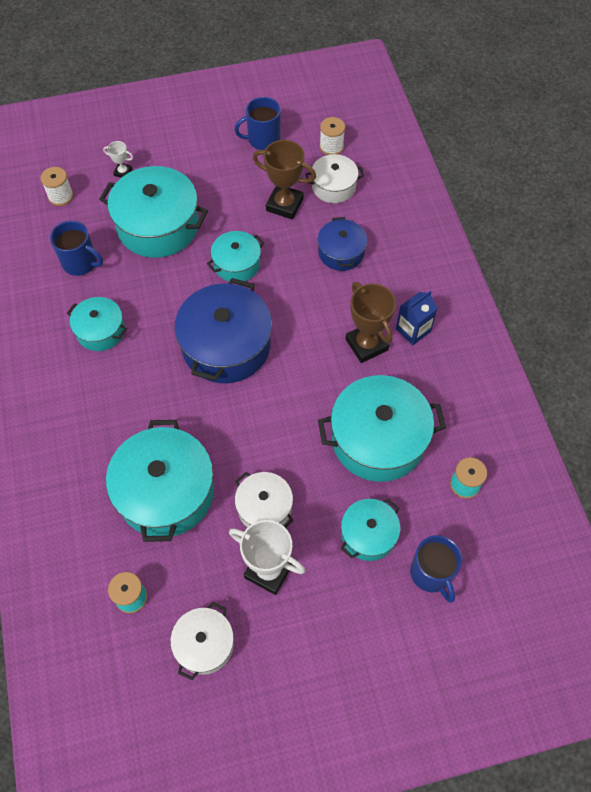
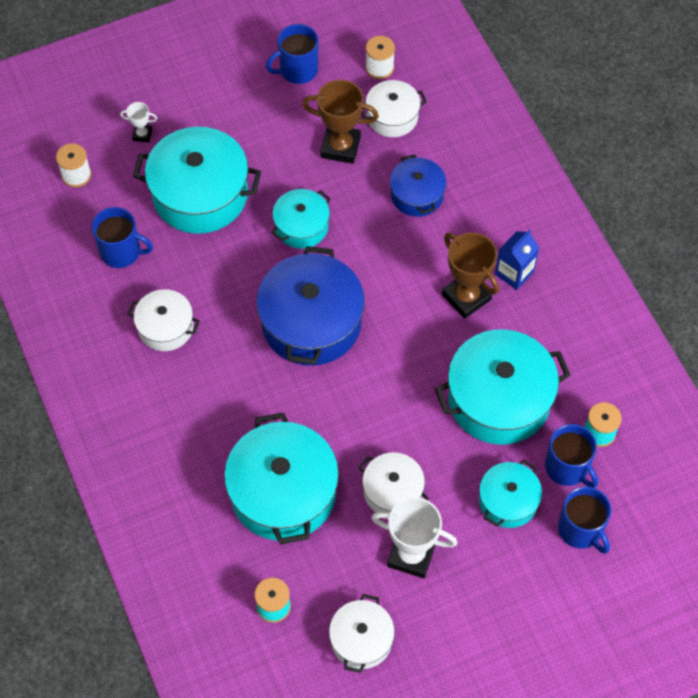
camera: 10 degrees left, 0 degrees up
(100, 331) = (165, 327): turquoise pot -> white pot
(429, 512) = (567, 468): none -> blue mug

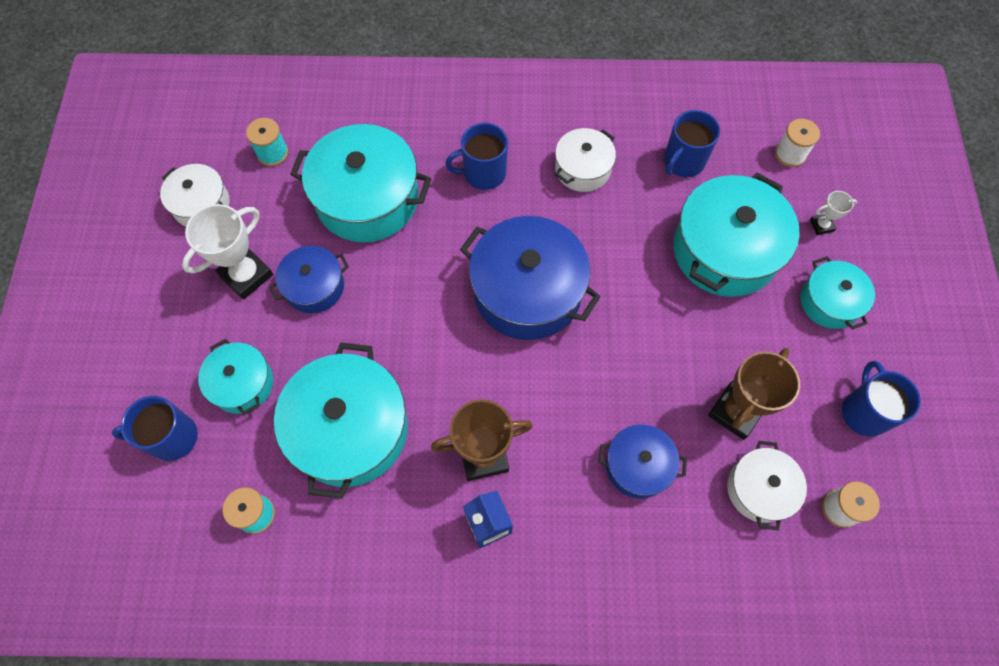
camera: 115 degrees right, 5 degrees up
(142, 134) = (821, 225): white trophy -> white trophy turned 45 degrees clockwise
(301, 226) = (646, 329): turquoise pot -> turquoise pot (829, 302)
(392, 491) = (314, 287): white pot -> blue pot
(567, 468) = (239, 459): blue mug -> blue mug (483, 173)

